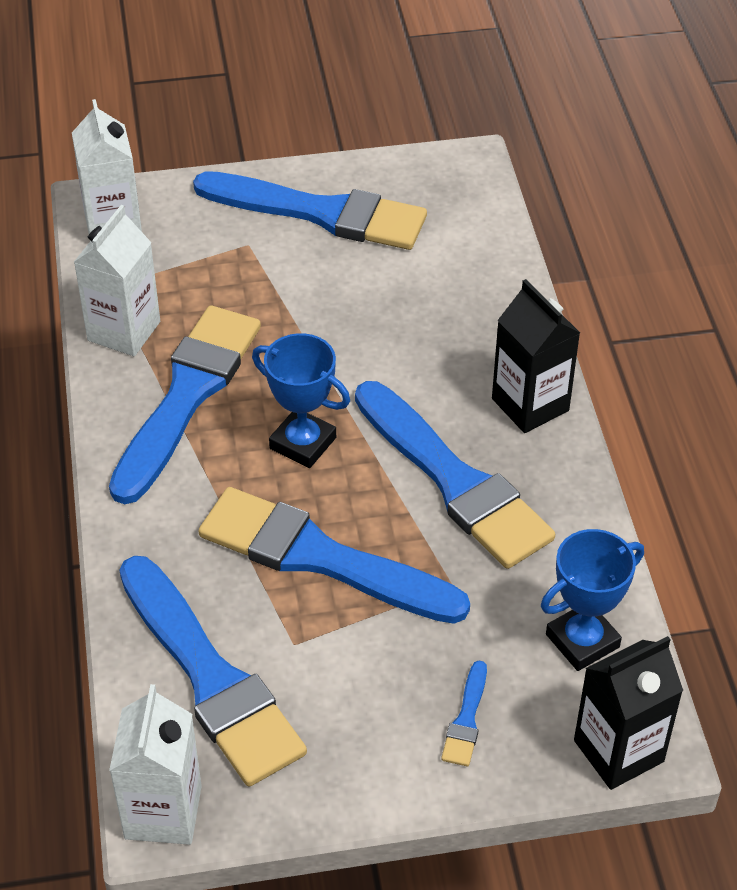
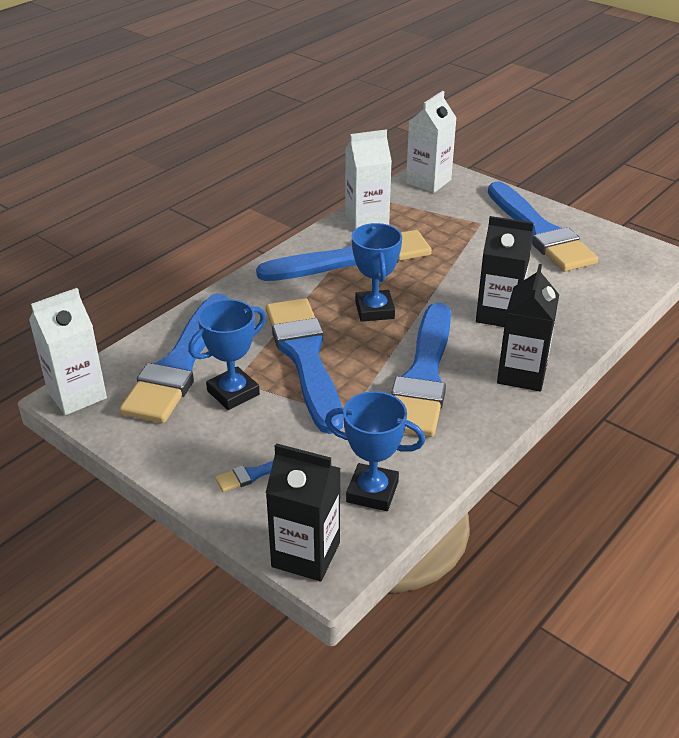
camera: 50 degrees right, 10 degrees down
(314, 659) = (233, 393): none -> blue trophy
(421, 351) = (499, 314): none -> black carton

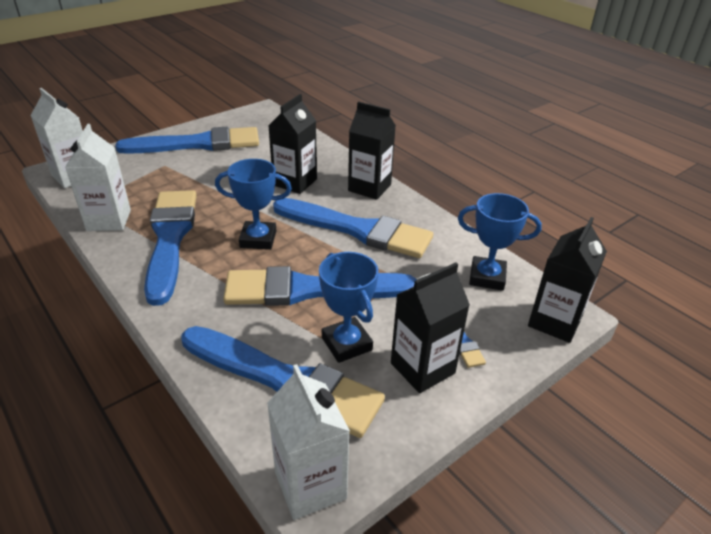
camera: 80 degrees left, 0 degrees up
(210, 447) = (422, 368): none -> black carton
(372, 492) = (487, 277): blue trophy -> blue trophy turned 75 degrees clockwise

